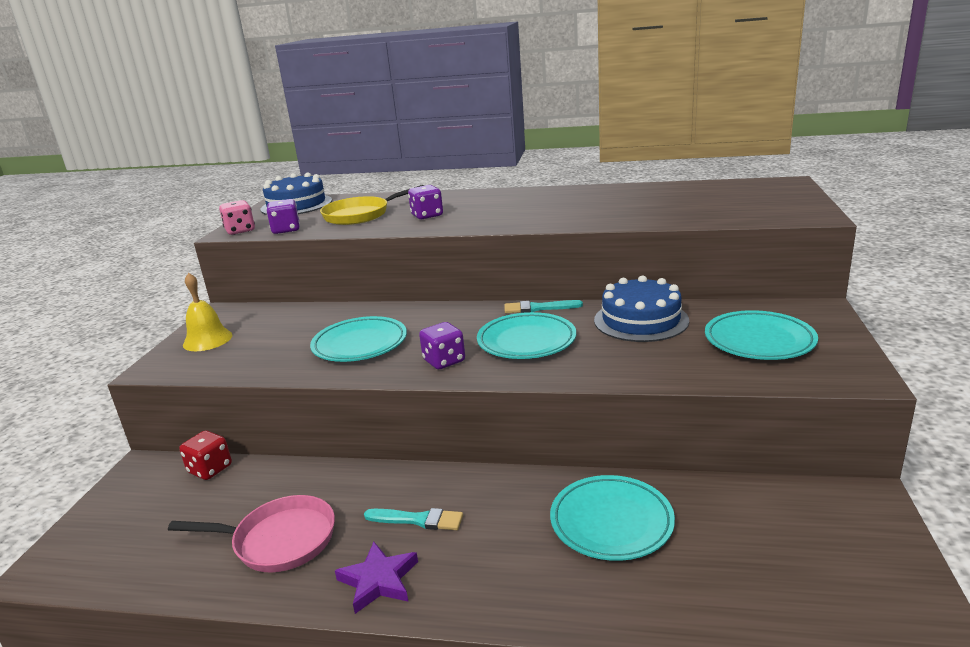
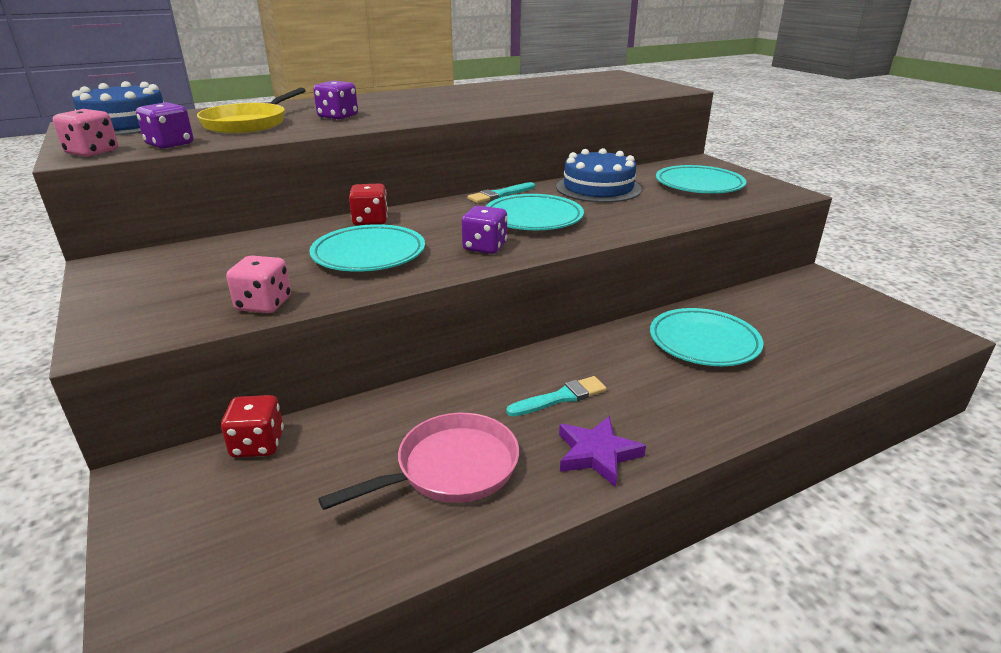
camera: 40 degrees left, 5 degrees up
(207, 340) = (142, 294): yellow bell -> none
(249, 368) = (264, 304): none -> pink dice
(405, 312) = (370, 221): none -> red dice

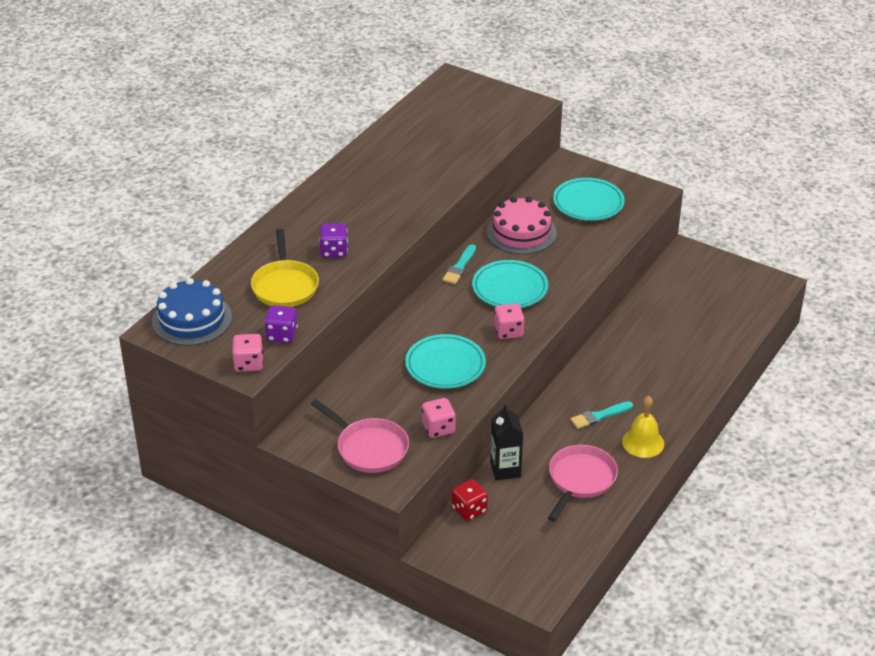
camera: 30 degrees left, 10 degrees up
(156, 297) = (369, 448): none -> pink pan
(366, 414) = (505, 469): none -> black carton
(370, 221) = (404, 332): red dice -> none
(485, 247) = (508, 331): purple dice -> pink dice
(561, 397) = (599, 416): turquoise brush -> turquoise brush turned 150 degrees counterclockwise
(597, 454) = (643, 442): purple star -> yellow bell
(598, 188) = (521, 232): blue cake -> pink cake
(704, 342) = (649, 343): turquoise plate -> none

